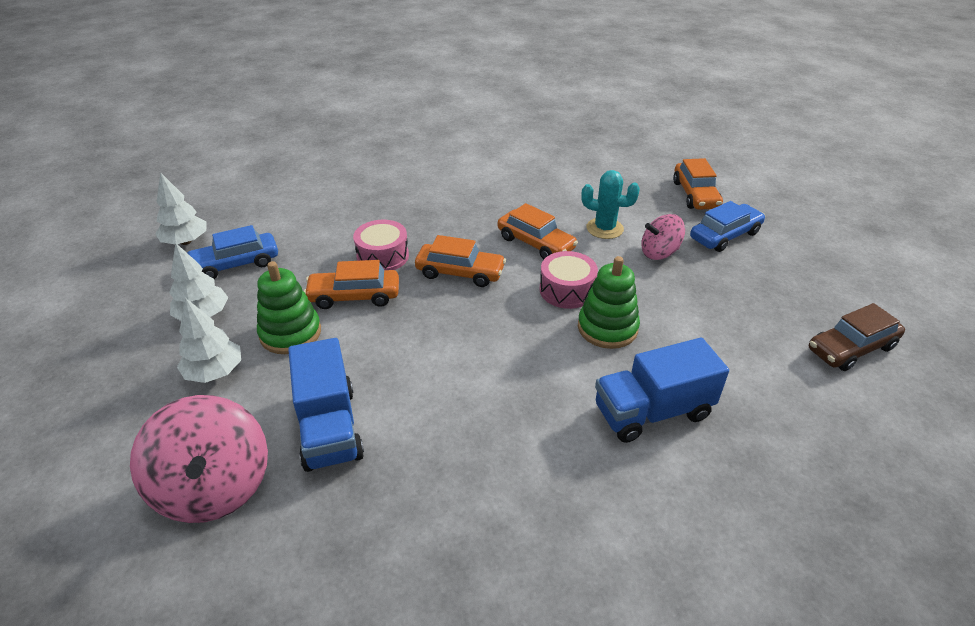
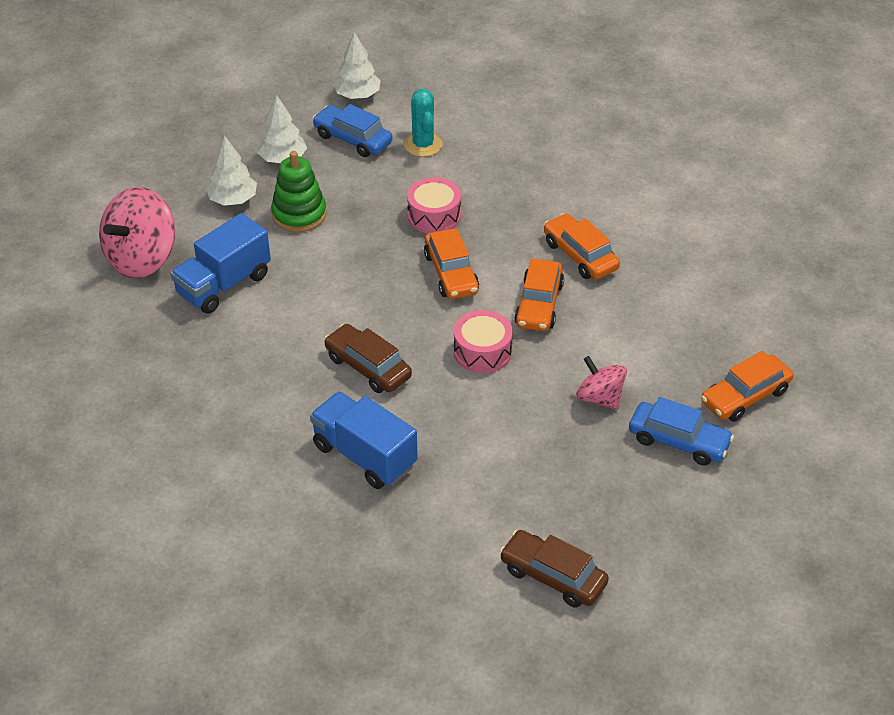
camera: 60 degrees right, 5 degrees up
(354, 296) = (368, 226): orange car -> orange car (580, 255)
(535, 364) = (368, 367): none -> brown car
(604, 228) = (608, 344): turquoise cactus -> turquoise cactus (423, 145)
(607, 328) = (449, 396): green stacking toy -> none

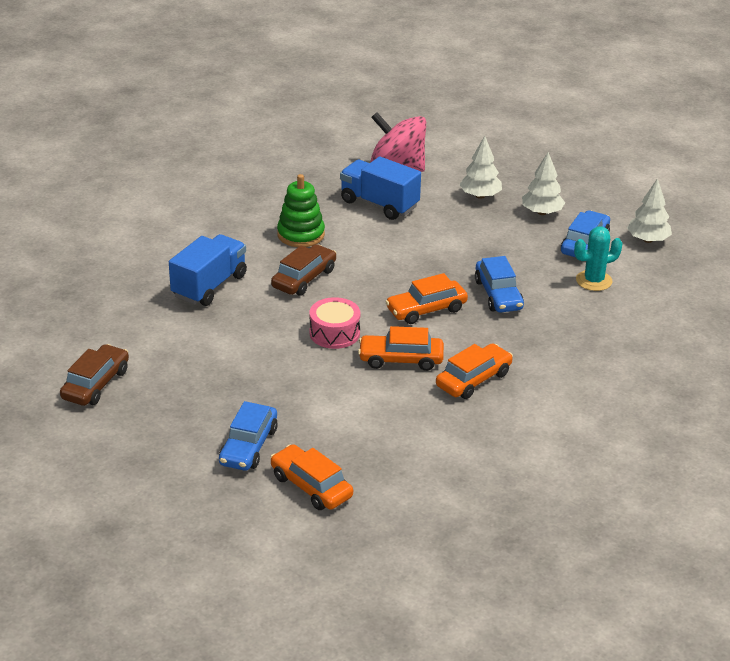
camera: 80 degrees right, 10 degrees down
(299, 214) = (474, 228): green stacking toy -> green stacking toy (301, 234)
(434, 215) = (498, 295): pink drum -> blue car
(600, 398) = (292, 399): pink spinning top -> none

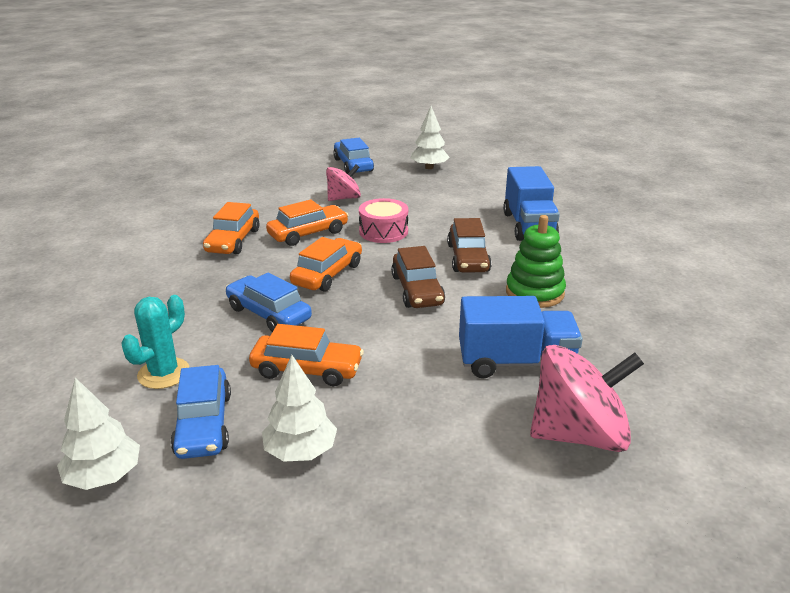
camera: 145 degrees right, 5 degrees down
(96, 384) = (490, 160): brown car -> brown car (417, 290)
(311, 486) = (291, 162): orange car -> orange car (307, 369)
(321, 393) = (344, 198): none -> pink spinning top
(480, 196) = (412, 438): white tree -> white tree (429, 167)

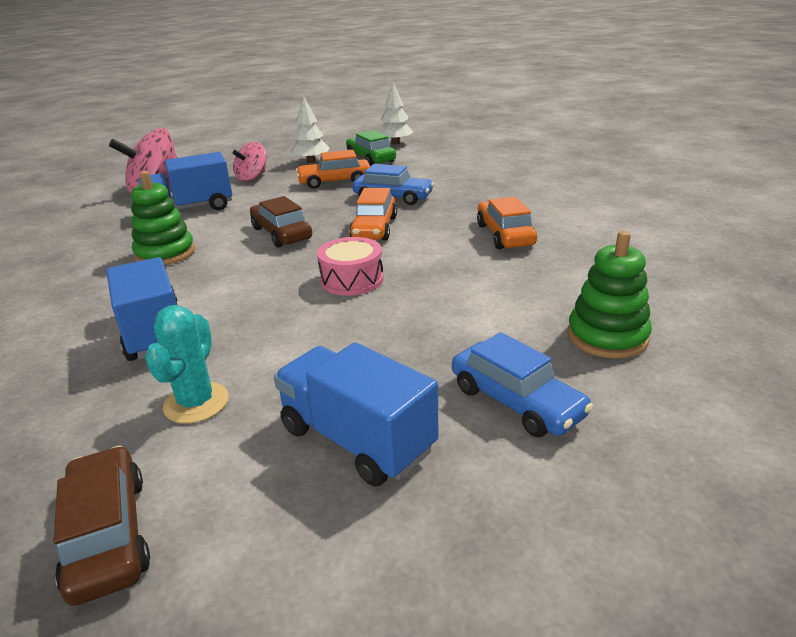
camera: 160 degrees right, 0 degrees up
(164, 373) = (420, 166): turquoise cactus -> turquoise cactus (196, 403)
(203, 424) = (371, 158): blue car -> green car
(278, 175) = (607, 336): none -> green stacking toy
(308, 233) = (437, 258): orange car -> none
(344, 198) = (449, 316): pink spinning top -> pink spinning top (252, 177)
(429, 167) = (357, 439): white tree -> blue truck
(468, 258) = (237, 271): brown car -> brown car (108, 534)

